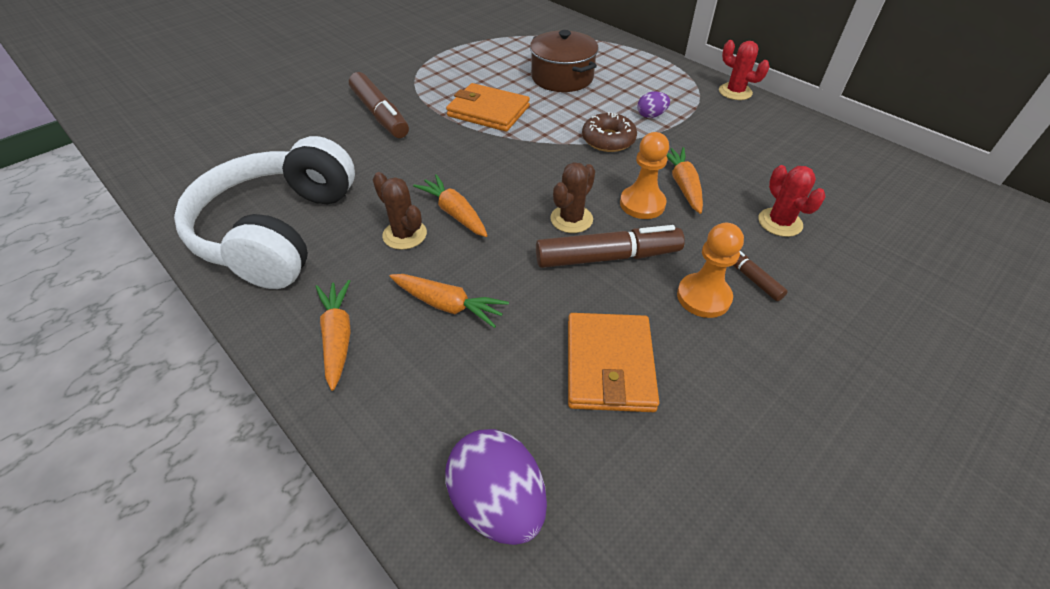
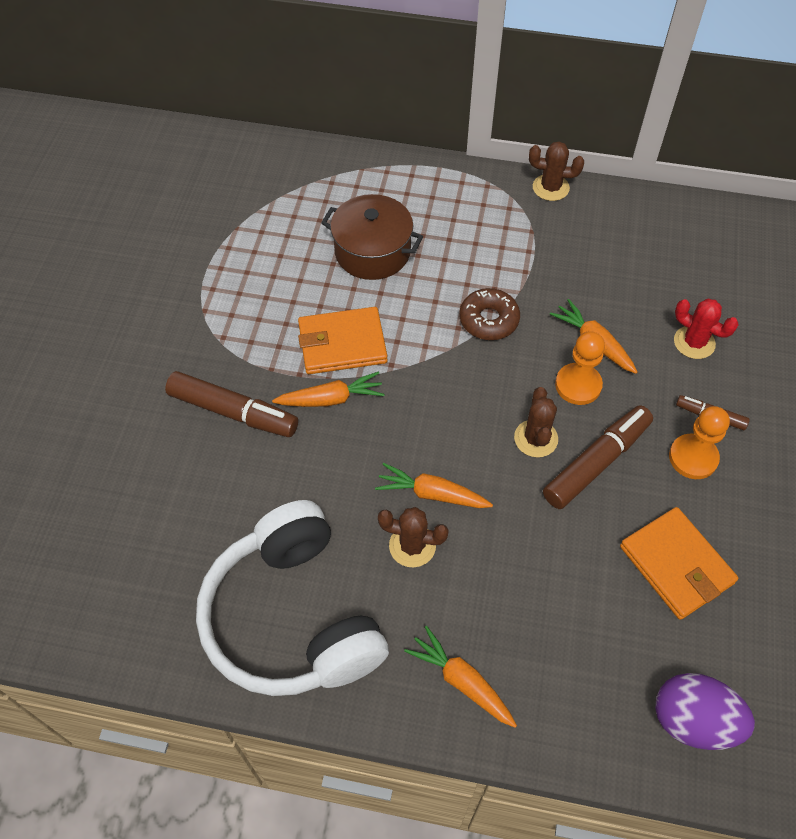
camera: 35 degrees left, 10 degrees up
(448, 305) = (517, 592): orange carrot -> orange carrot (331, 399)
(651, 115) = (501, 264): purple egg -> none
(735, 92) = (550, 188): red cactus -> brown cactus

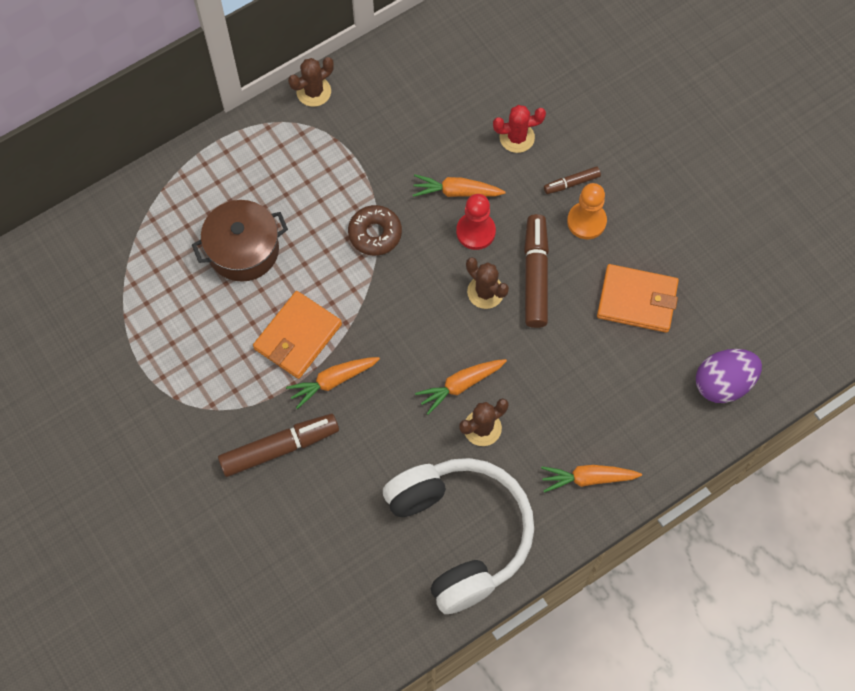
camera: 45 degrees left, 10 degrees up
(293, 617) = (460, 534): white headphones -> white headphones turned 135 degrees counterclockwise
(331, 399) = (333, 381): orange carrot -> orange carrot turned 150 degrees counterclockwise
(578, 385) = (475, 232): orange pawn -> red pawn

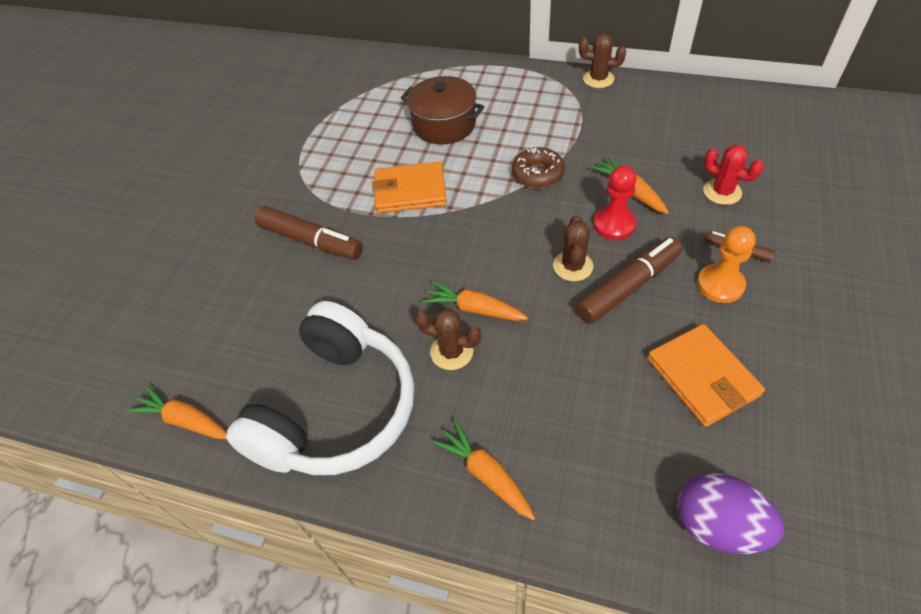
camera: 55 degrees right, 15 degrees down
(333, 381) = (395, 232): orange carrot -> orange carrot (185, 420)

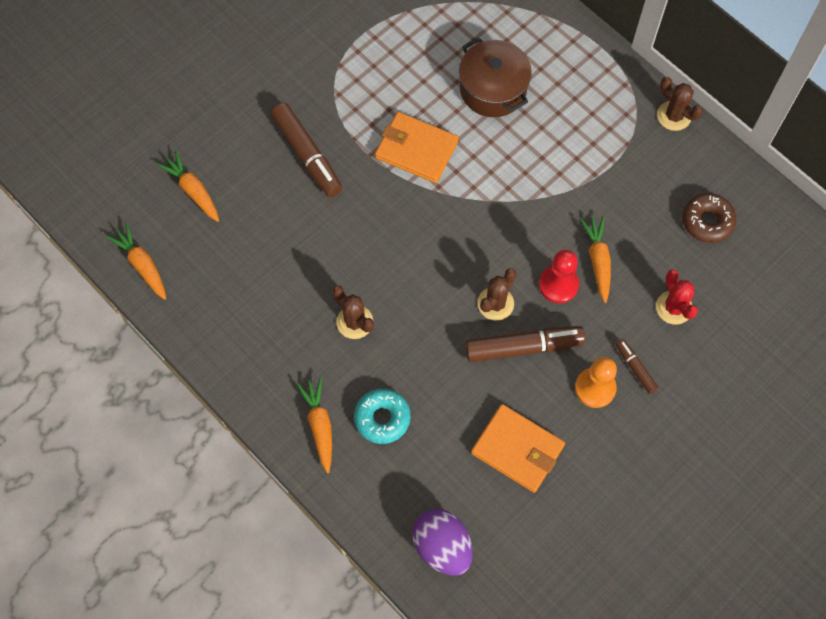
camera: 25 degrees right, 15 degrees up
(336, 409) = (248, 318): white headphones -> none
(474, 309) = (394, 296): orange carrot -> orange carrot (193, 190)
(538, 174) = (535, 195): brown donut -> brown donut (707, 221)
(547, 426) = (382, 418): none -> turquoise donut
(702, 377) = (517, 449): orange wallet -> orange wallet turned 60 degrees counterclockwise

